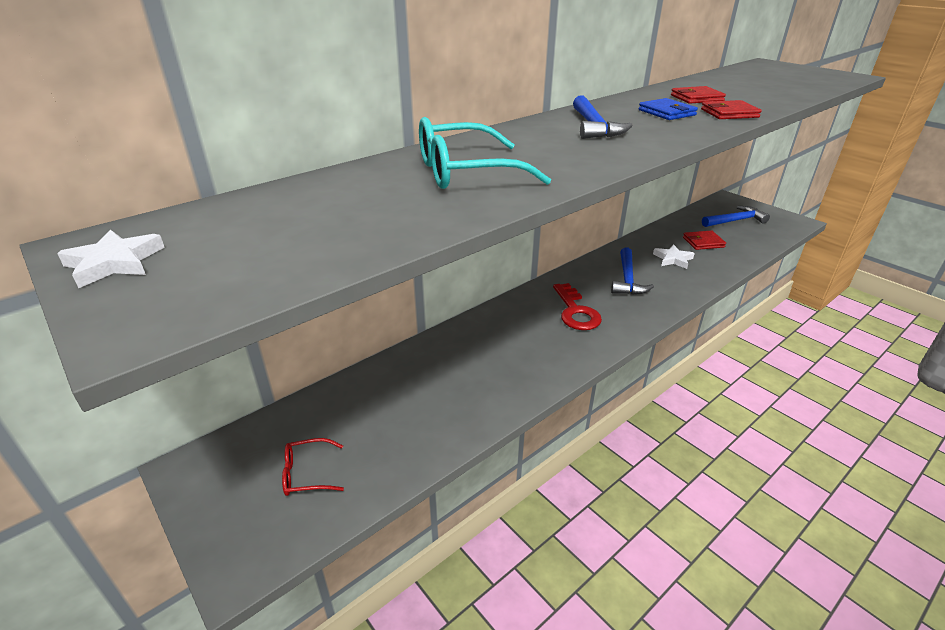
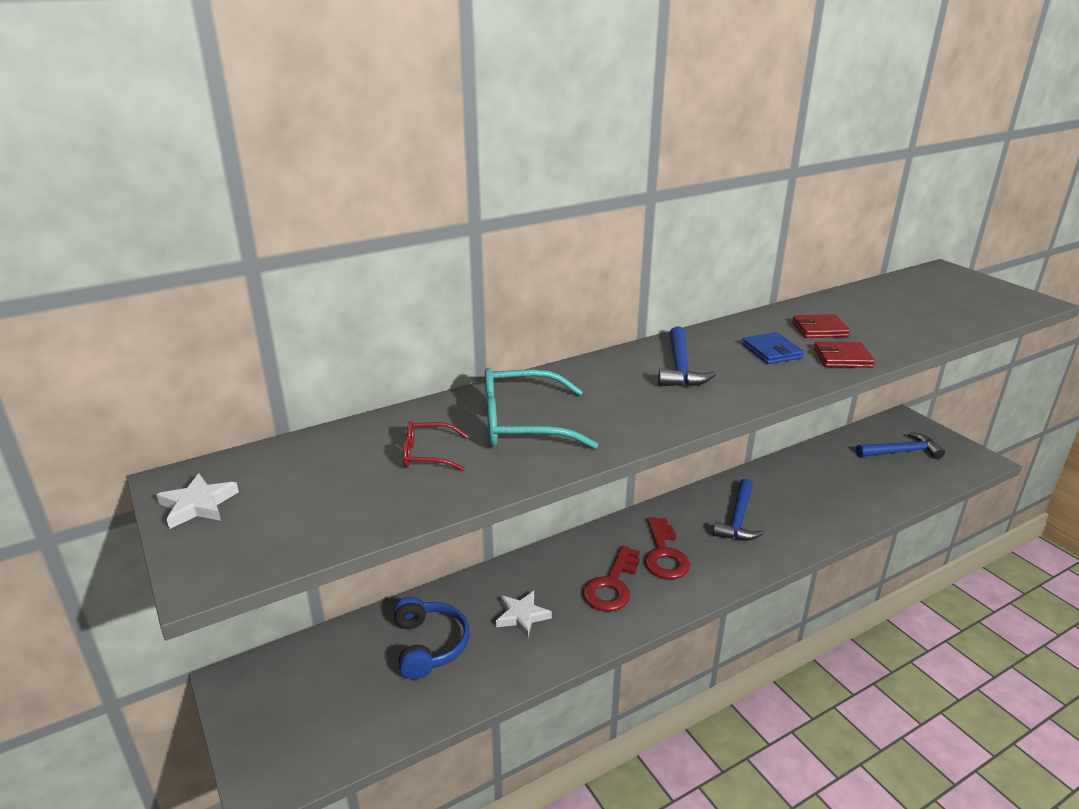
camera: 10 degrees right, 5 degrees down
(307, 474) = (341, 702): red glasses -> red glasses (427, 454)
(383, 410) = (429, 645): none -> blue headphones
(538, 340) = (612, 585): none -> red key
(673, 259) = (802, 498): white star -> white star (522, 616)
(703, 242) = (848, 478): red wallet -> none

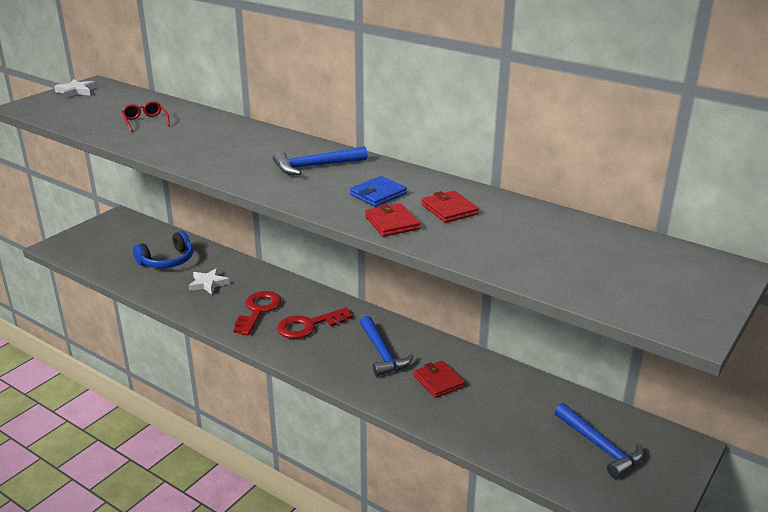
camera: 65 degrees right, 0 degrees up
(522, 424) = (194, 135): turquoise glasses -> none
(612, 585) = (258, 310): red key -> red key turned 105 degrees clockwise
(738, 519) = (382, 353): blue hammer -> blue hammer turned 105 degrees counterclockwise
(795, 500) = (438, 381): none -> red wallet

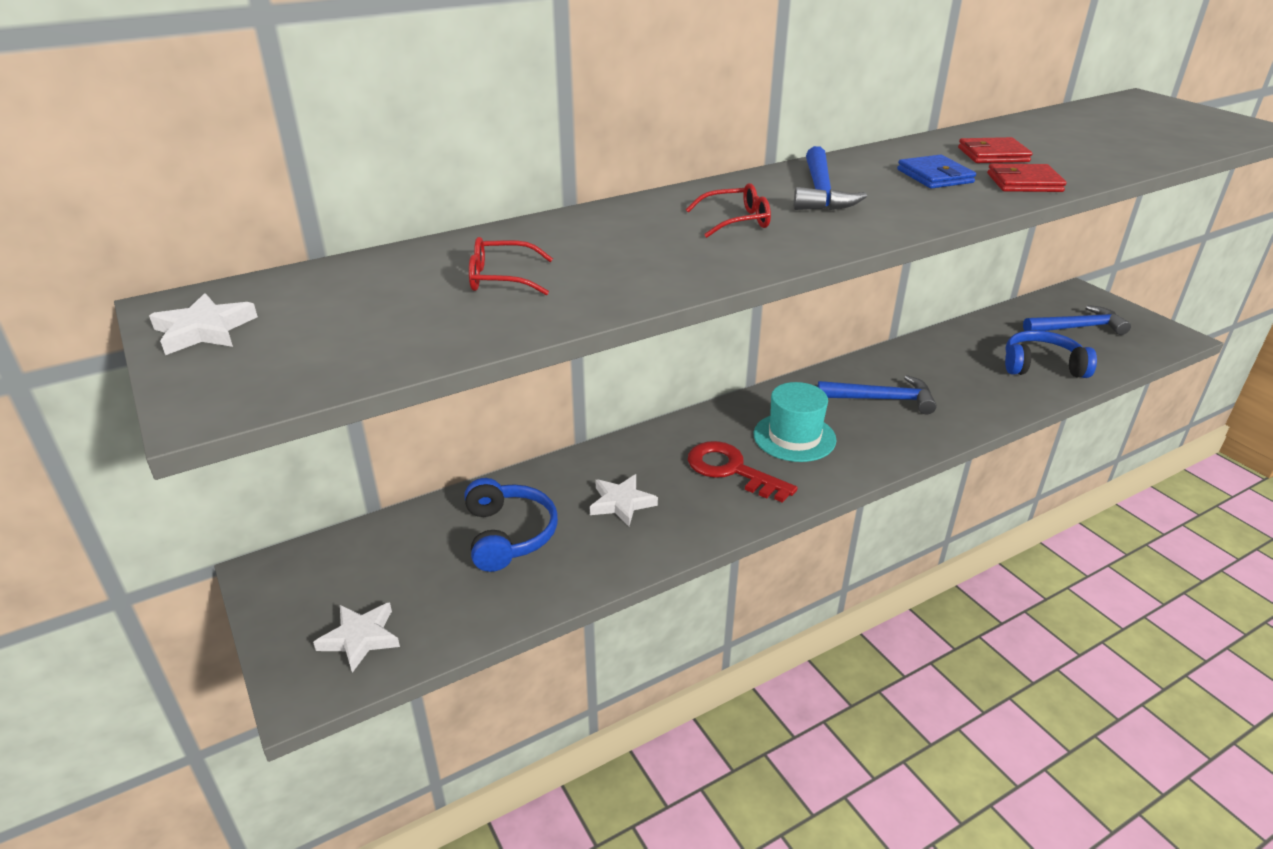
camera: 65 degrees left, 5 degrees up
(85, 248) = (360, 638): none -> white star
(249, 153) = (736, 221): none -> red glasses
(308, 326) = (794, 437): red key -> turquoise hat
(438, 381) = (951, 378): red wallet -> none
(500, 428) = (1042, 366): none -> blue headphones

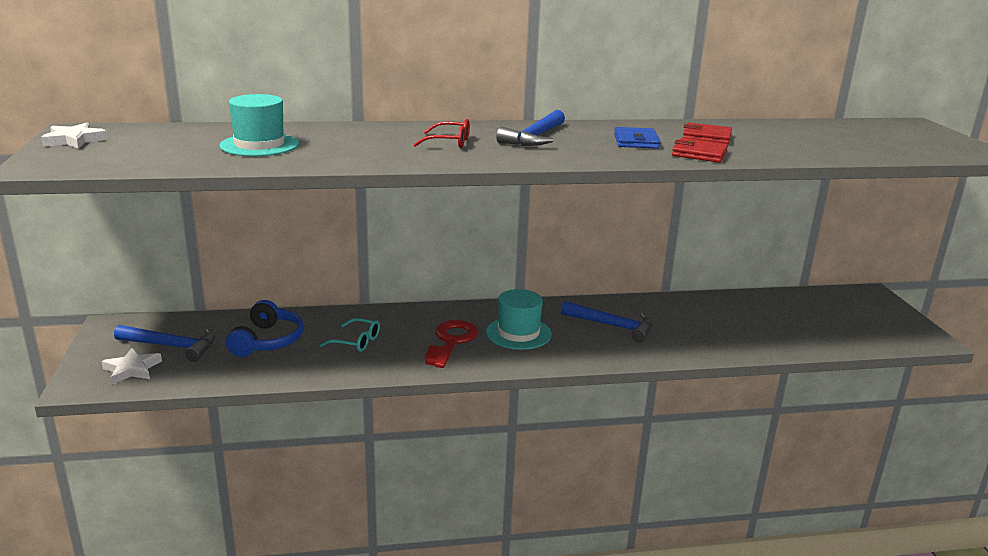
camera: 20 degrees right, 10 degrees down
(501, 278) = (259, 145): red glasses -> turquoise hat
(621, 503) = (357, 342): white star -> turquoise glasses
(731, 470) = (451, 341): red key -> red key turned 45 degrees clockwise
(1042, 366) = (775, 333): blue headphones -> none
(1078, 327) = (839, 315): blue hammer -> blue hammer (172, 346)

